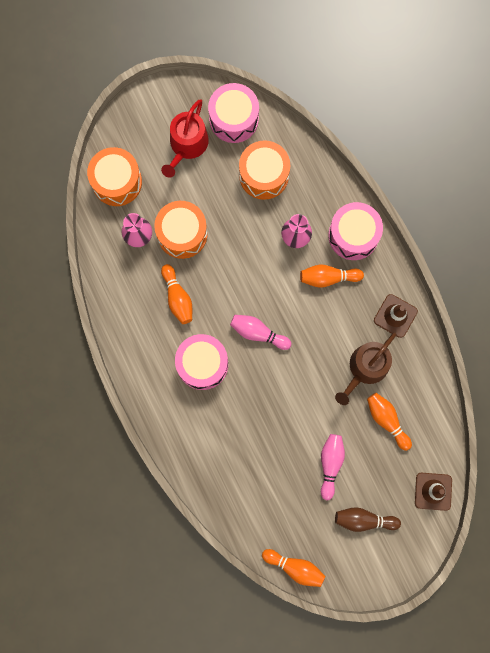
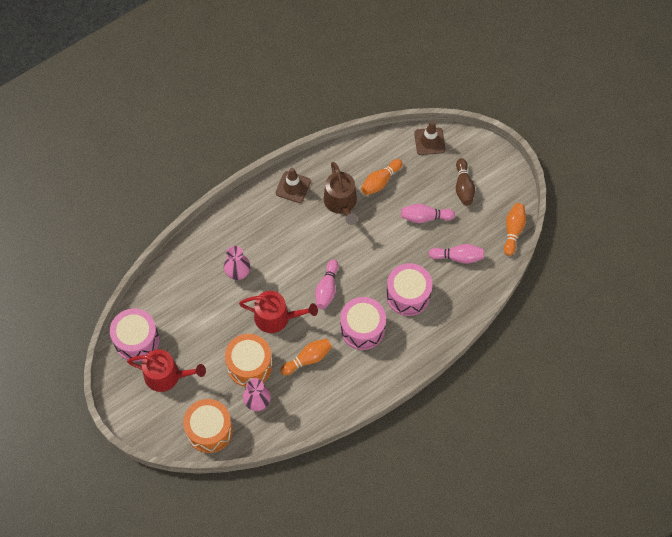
camera: 100 degrees left, 15 degrees down
(233, 271) = (276, 317): none -> red watering can
(264, 175) = (186, 307): orange drum -> none
(272, 493) = (458, 257): none -> pink bowling pin
(328, 277) = (269, 242): orange bowling pin -> none
(353, 235) = (229, 228): pink drum -> pink drum (408, 295)
(365, 368) = (341, 203): brown watering can -> brown watering can turned 45 degrees clockwise

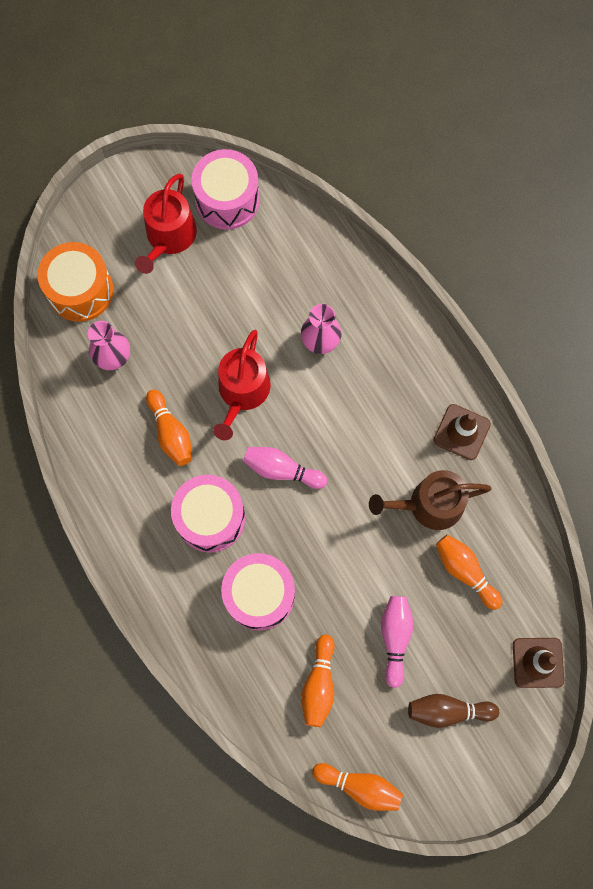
camera: 95 degrees right, 10 degrees up
(249, 365) = (171, 349): orange drum -> none
(458, 257) = (319, 684): pink bowling pin -> orange bowling pin

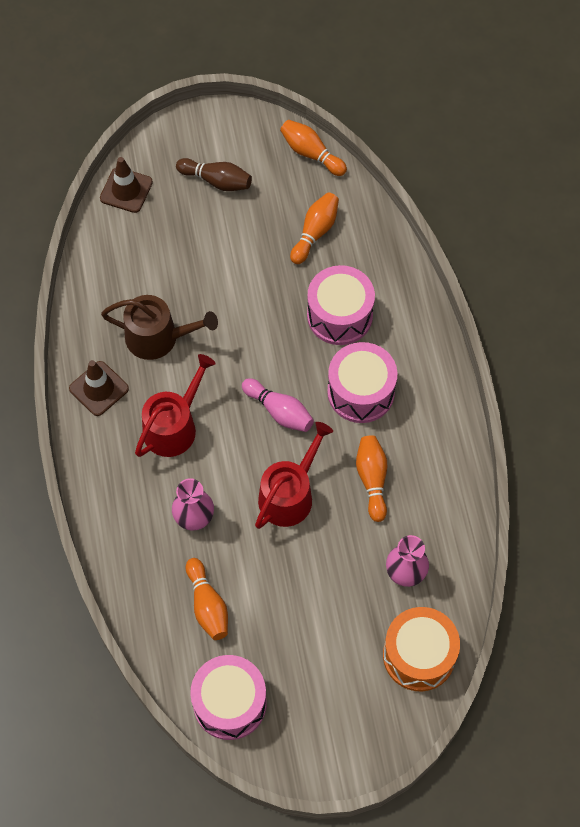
camera: 160 degrees left, 10 degrees down
(169, 237) = (307, 682): red watering can -> red watering can (174, 426)
(395, 638) = (236, 245): pink bowling pin -> none
(465, 571) = (153, 275): orange bowling pin -> orange bowling pin (207, 605)

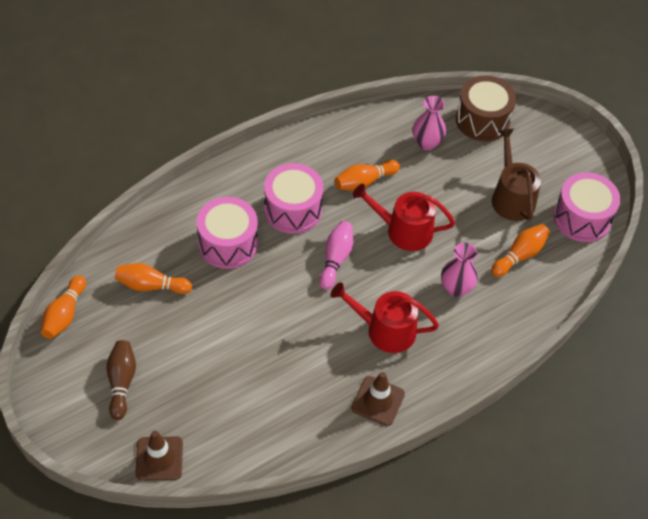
camera: 115 degrees left, 10 degrees down
(158, 337) = (307, 372): brown watering can -> brown watering can (511, 197)
(419, 655) = (482, 120): orange drum -> brown drum

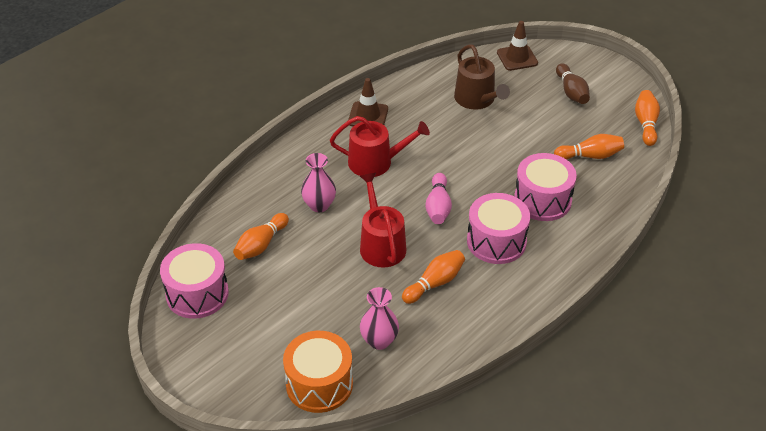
camera: 170 degrees right, 10 degrees down
(403, 230) = (381, 244): red watering can -> red watering can turned 105 degrees counterclockwise
(482, 120) = (319, 384): brown drum -> orange drum
(511, 197) = (275, 300): brown watering can -> brown watering can (477, 100)

